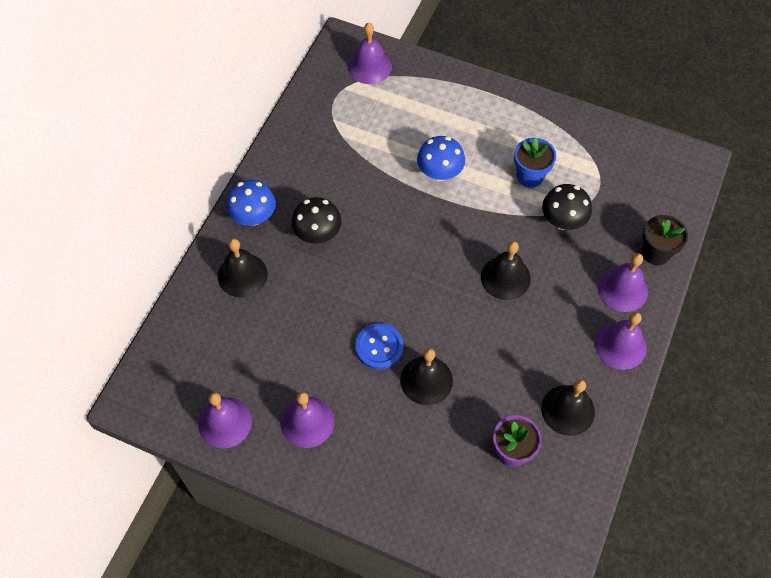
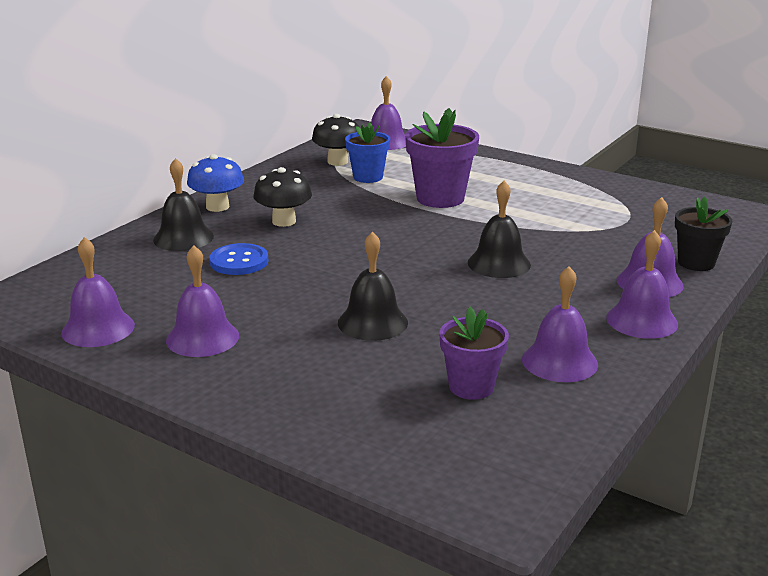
camera: 10 degrees right, 35 degrees down
(379, 347) = (322, 295): blue button -> blue button (239, 261)
(439, 173) = (440, 198): blue mushroom -> purple flower pot
(530, 176) = (545, 207): blue flower pot -> blue flower pot (368, 177)
(563, 221) = (579, 235): black mushroom -> black mushroom (337, 162)
(568, 410) = (559, 361): black bell -> purple bell

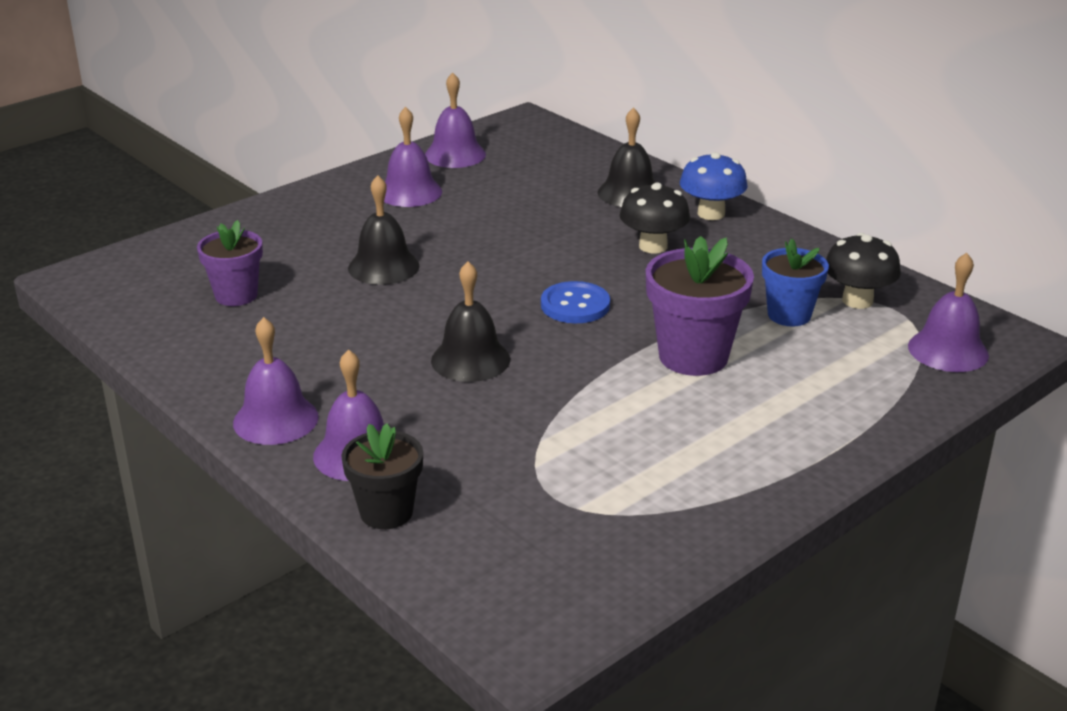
camera: 105 degrees right, 5 degrees up
(239, 261) = (556, 216): blue button -> blue button (575, 305)
(559, 361) = (239, 348): purple bell -> none

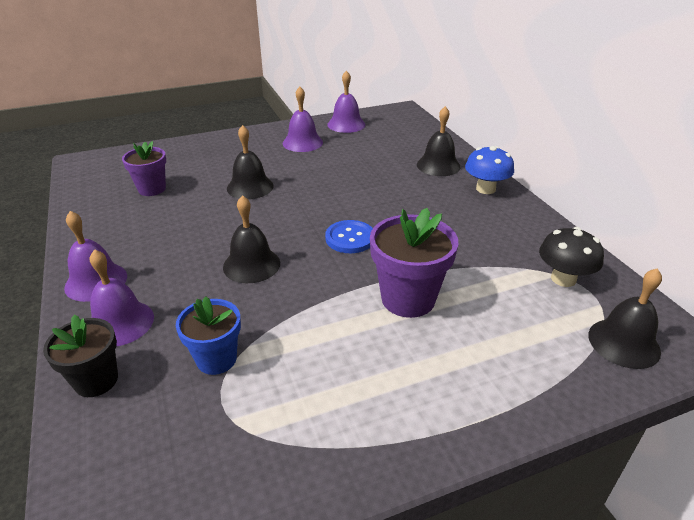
camera: 20 degrees right, 5 degrees up
(653, 246) = (431, 205): black mushroom -> none
(789, 315) = (502, 279): blue flower pot -> blue flower pot (216, 359)
(948, 350) = (624, 343): purple bell -> black bell

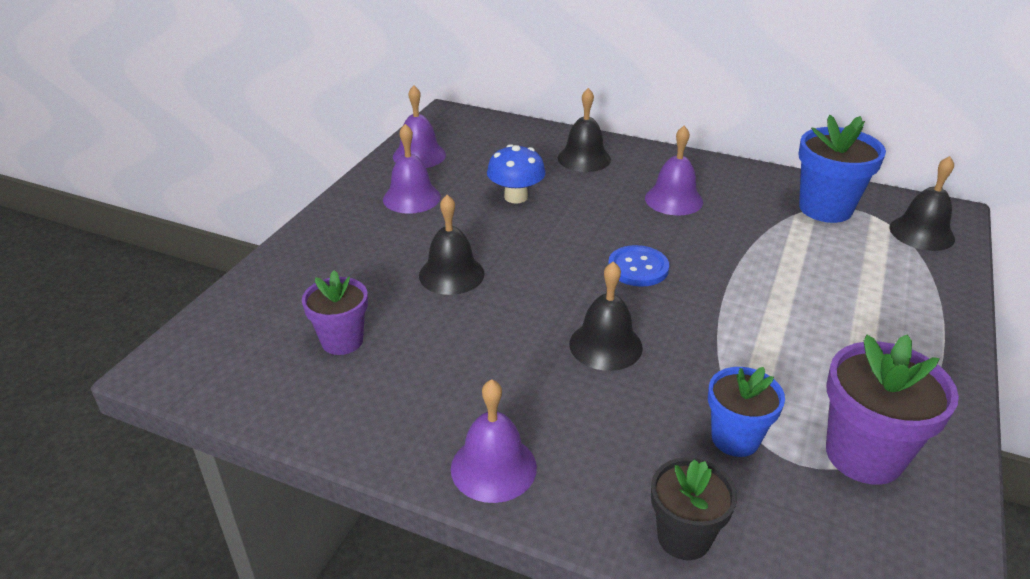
camera: 45 degrees left, 0 degrees up
(120, 323) = (600, 480): purple bell -> purple bell (673, 199)
(408, 299) = (767, 289): purple flower pot -> purple flower pot (864, 455)
(485, 189) = (658, 162): blue mushroom -> blue mushroom (516, 197)
(563, 279) = (825, 208): black mushroom -> blue flower pot

